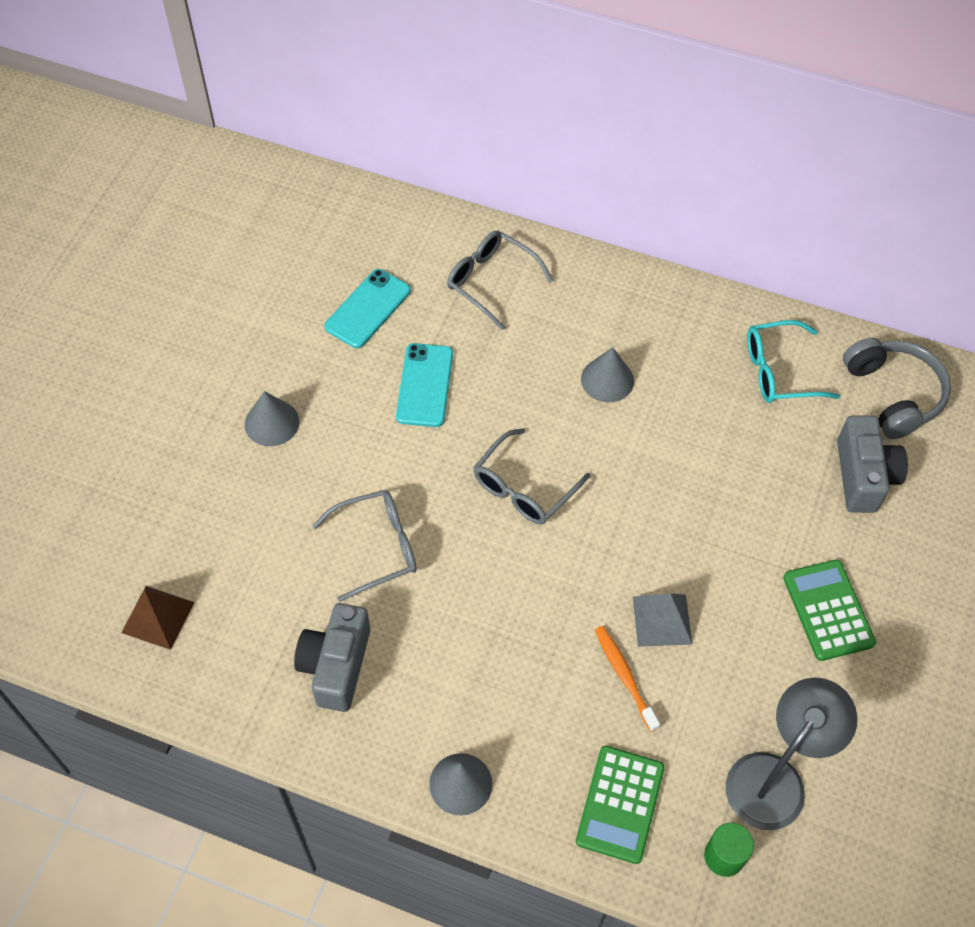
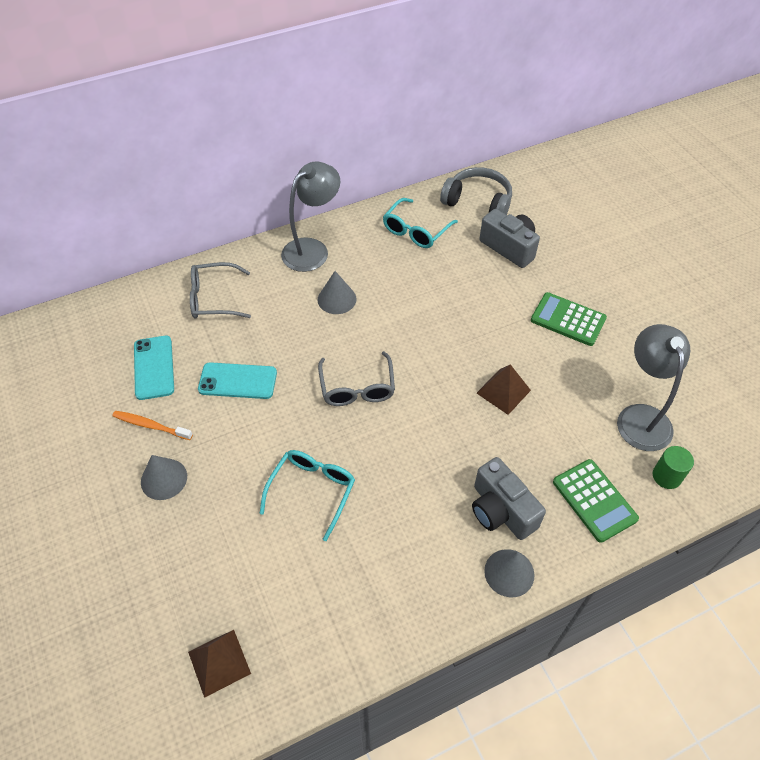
camera: 45 degrees left, 5 degrees down
(336, 666) = (366, 579): grey camera -> grey camera (501, 510)
(377, 547) = (312, 491): grey glasses -> turquoise glasses
(424, 385) = (238, 381): turquoise phone -> turquoise phone turned 45 degrees counterclockwise
(624, 676) = (520, 435): orange toothbrush -> orange toothbrush (151, 426)
(643, 305) = (312, 249): none -> grey lamp
(662, 620) = (503, 391): grey pyramid -> brown pyramid

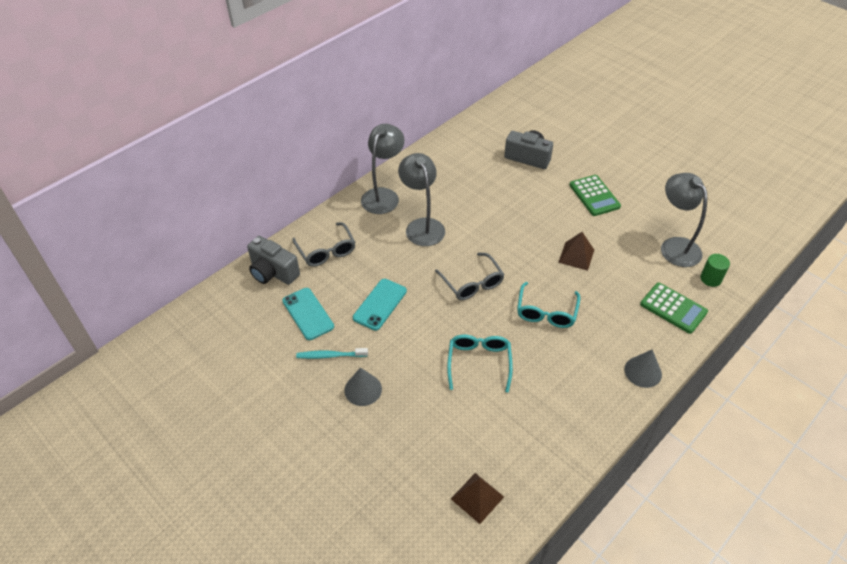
camera: 20 degrees left, 5 degrees down
(151, 426) = (330, 355): orange toothbrush -> turquoise toothbrush
(213, 298) = (326, 251): grey glasses -> grey glasses turned 90 degrees counterclockwise
(238, 381) = (380, 304): turquoise phone -> turquoise phone turned 45 degrees counterclockwise
(337, 299) = (422, 226): grey cone -> grey lamp
(416, 231) = (454, 162): turquoise glasses -> turquoise glasses (546, 312)
(478, 202) = (488, 131): grey headphones -> none
(501, 510) = (616, 334): grey camera -> grey camera (273, 272)
(568, 319) = (594, 196): green calculator -> green calculator turned 120 degrees counterclockwise

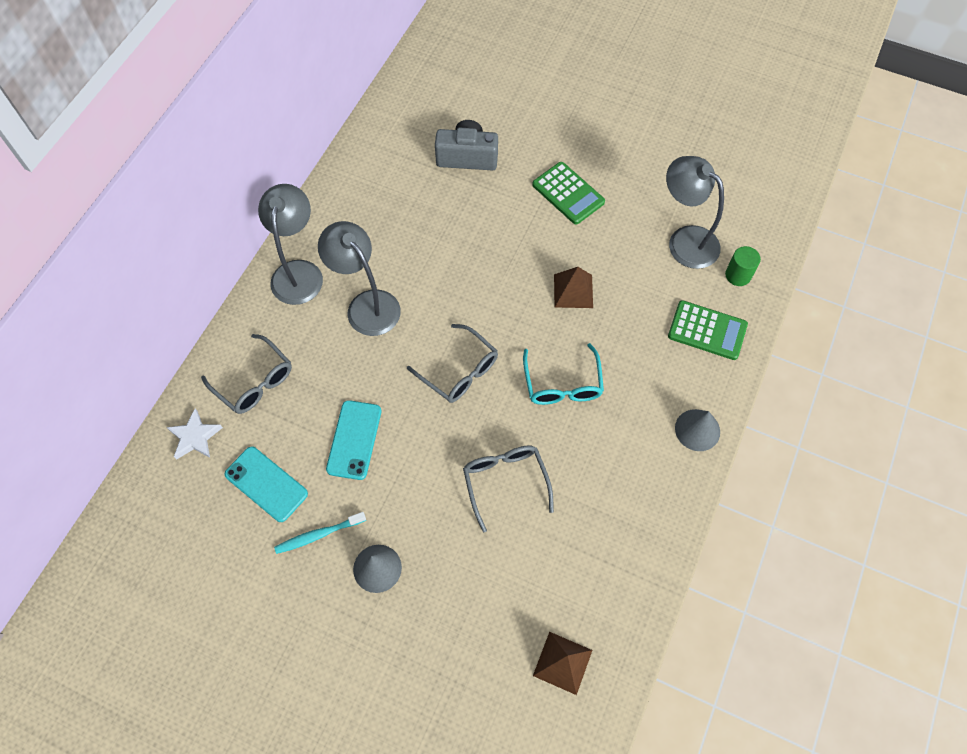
camera: 20 degrees left, 15 degrees up
(273, 272) = (195, 437): grey camera -> white star
(479, 362) = (505, 482): turquoise glasses -> grey glasses

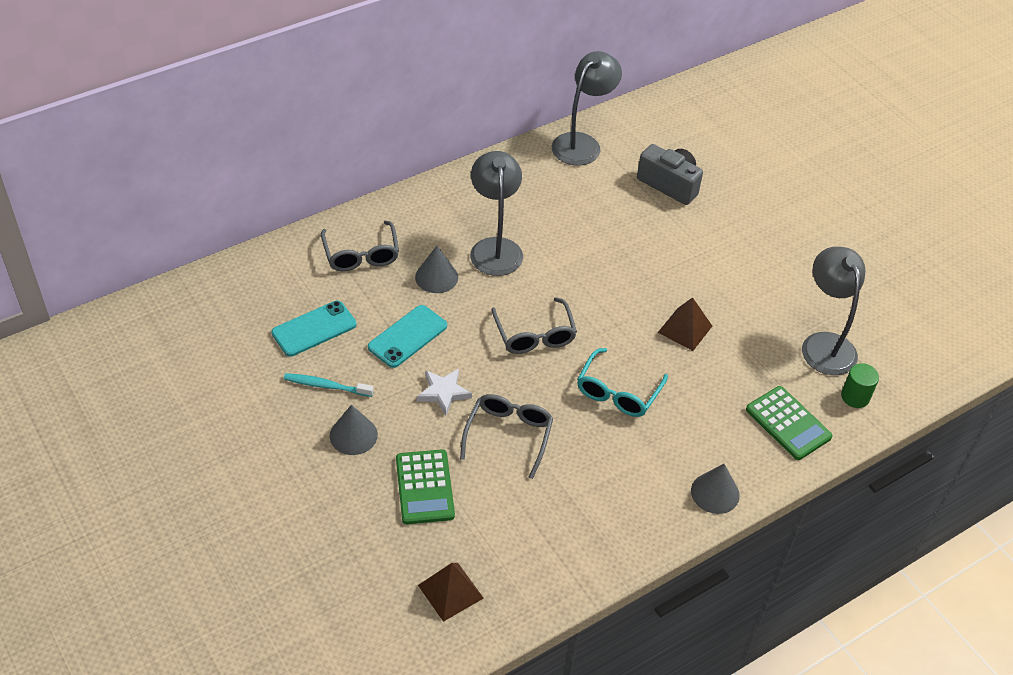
camera: 30 degrees right, 15 degrees down
(195, 437) = (286, 268): white star -> white star (443, 392)
(266, 484) = (314, 329): turquoise phone -> turquoise phone turned 75 degrees clockwise
(298, 272) = (457, 197): grey lamp -> grey lamp (582, 143)
(337, 364) = (436, 277): none -> grey cone
(568, 193) = (740, 255): green calculator -> green calculator (425, 487)

